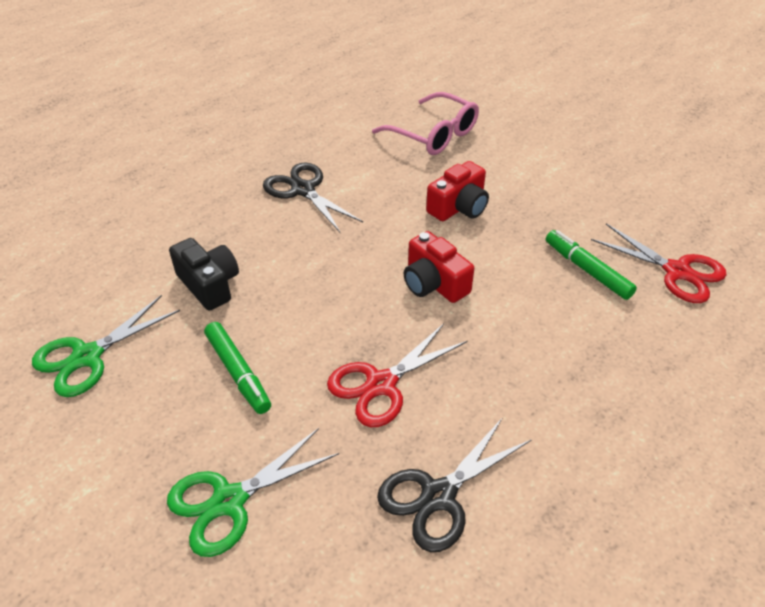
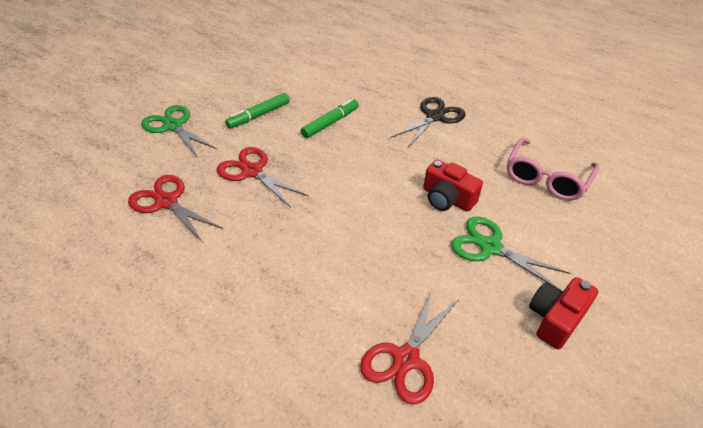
camera: 80 degrees right, 0 degrees up
(87, 356) = (267, 67): green scissors -> green scissors (490, 247)
(209, 284) = (328, 94): black camera -> none
(434, 283) = (350, 189): red camera -> red camera (555, 319)
(438, 496) = (166, 202): black scissors -> red scissors
(587, 270) = (389, 284): green marker -> green marker (330, 123)

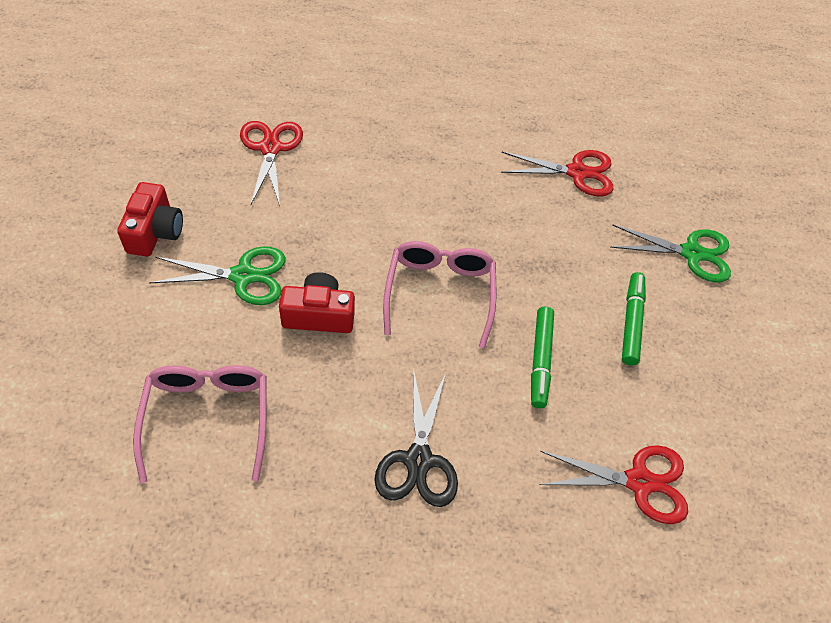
camera: 140 degrees right, 10 degrees up
(252, 171) = (545, 241): red scissors -> red scissors (639, 482)
(355, 176) = (440, 292): none -> pink glasses

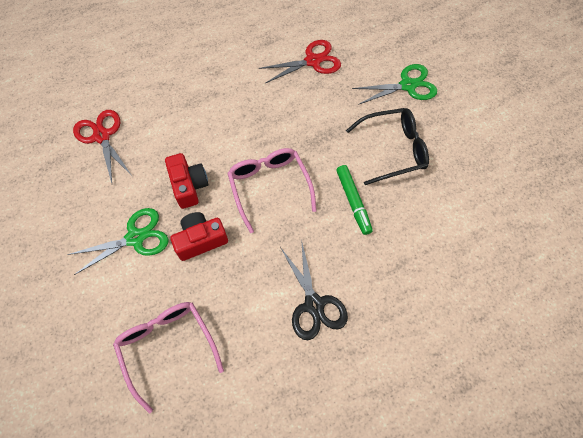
camera: 20 degrees left, 10 degrees up
(155, 232) = (56, 236): red camera -> red camera (189, 186)
(631, 322) = (394, 149): green marker -> black glasses
(639, 482) = (446, 250): red scissors -> none

